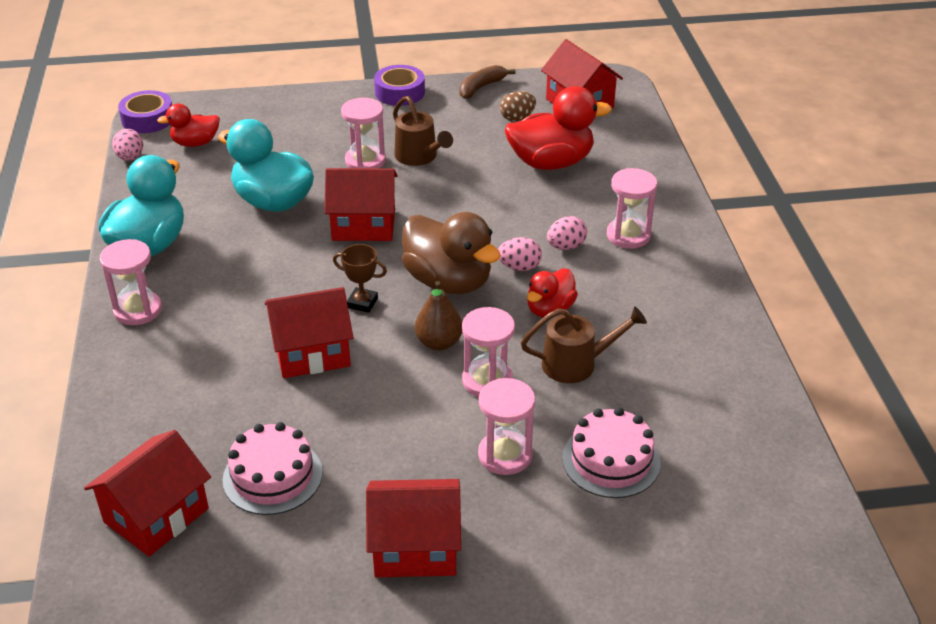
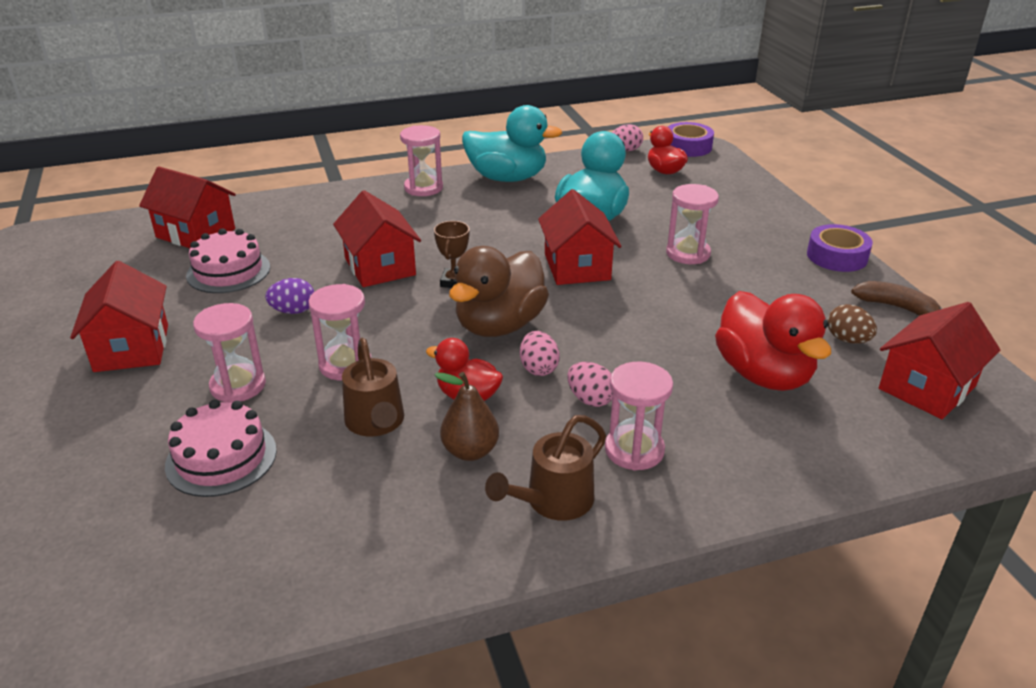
camera: 80 degrees right, 5 degrees down
(380, 418) = (293, 311): none -> purple egg
(419, 157) = (715, 283): brown watering can -> brown watering can (552, 502)
(439, 343) = (401, 330): brown pear -> brown pear (470, 451)

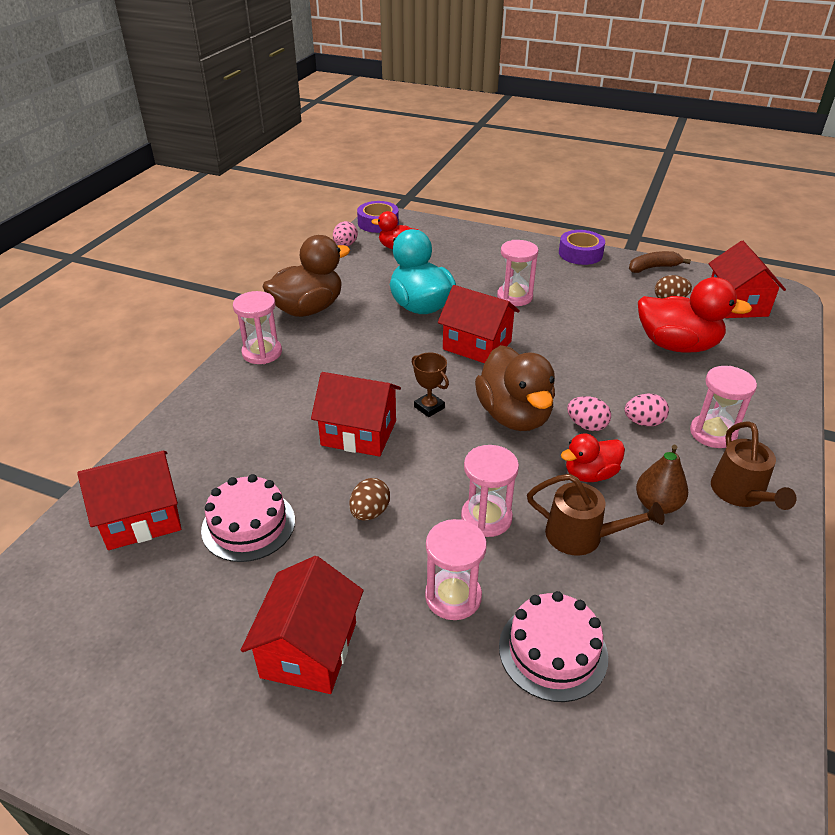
camera: 50 degrees left, 5 degrees up
(132, 348) = (309, 649): red house -> red house turned 75 degrees clockwise
(293, 311) = (370, 512): purple egg -> brown egg
(507, 178) = (308, 309): turquoise duck -> brown duck

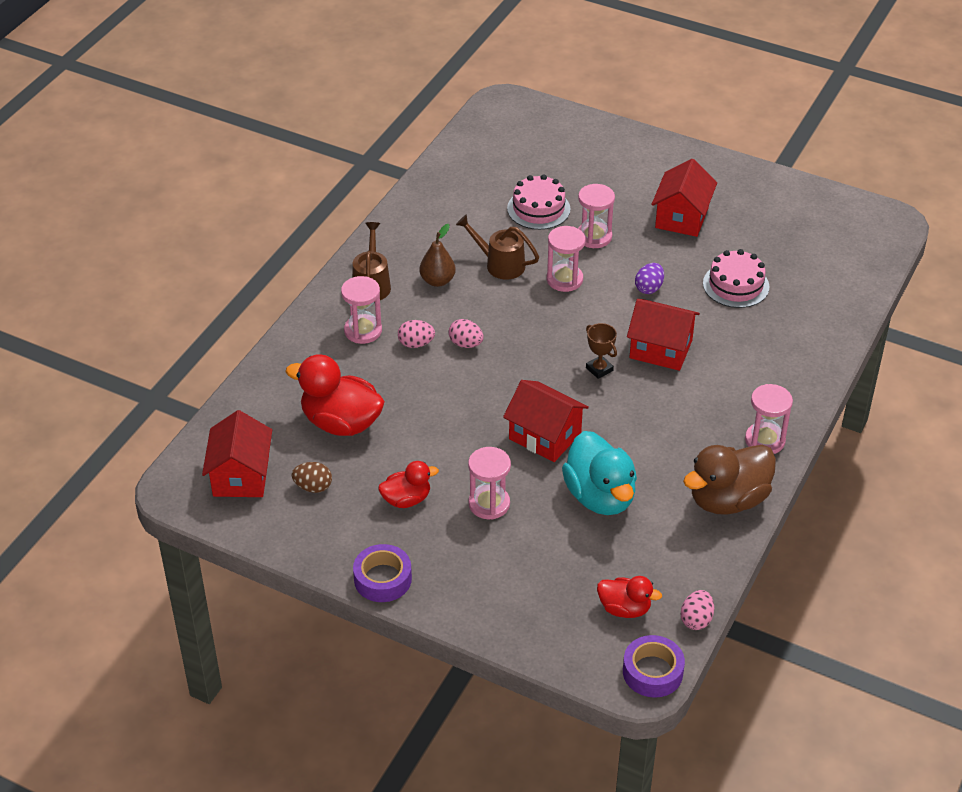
camera: 175 degrees left, 5 degrees up
(141, 518) = (815, 294): red house -> none
(370, 512) = (649, 288): brown egg -> purple egg
(514, 415) = (525, 357): brown duck -> none
(590, 474) = (478, 305): red duck -> red duck (406, 499)
(653, 268) = (302, 544): brown banana -> none

